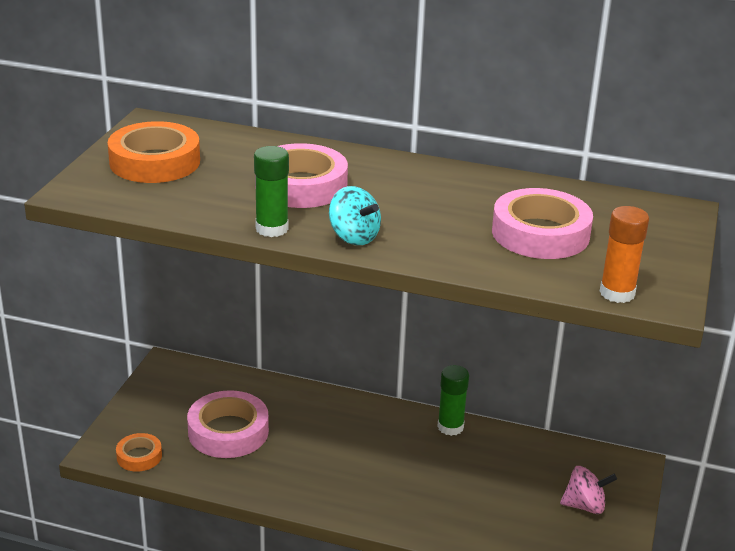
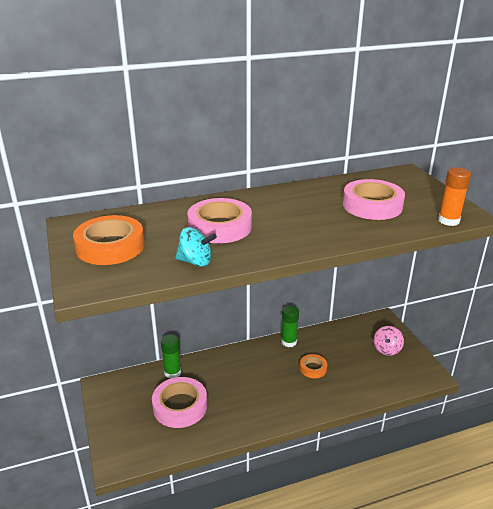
camera: 35 degrees left, 0 degrees up
(139, 456) = (143, 452): orange tape -> orange tape (313, 368)
(272, 229) = (242, 258): green glue stick -> green glue stick (172, 372)
(354, 237) = (292, 244): turquoise spinning top -> turquoise spinning top (195, 262)
(585, 506) = (387, 349): pink spinning top -> pink spinning top turned 150 degrees clockwise

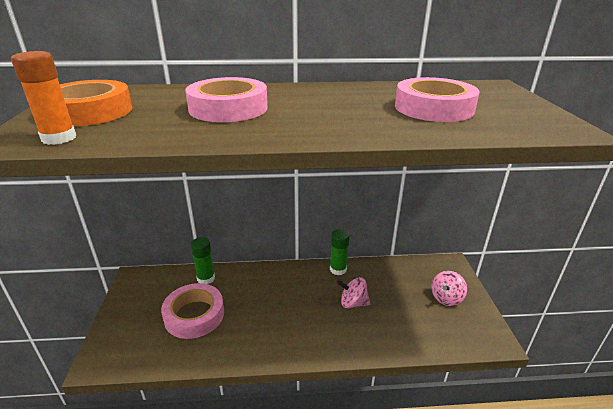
camera: 15 degrees right, 0 degrees up
(195, 262) = (163, 135): turquoise spinning top -> none
(313, 368) = (353, 303): orange tape -> pink spinning top
(448, 221) = (537, 132): orange glue stick -> orange glue stick (59, 138)

